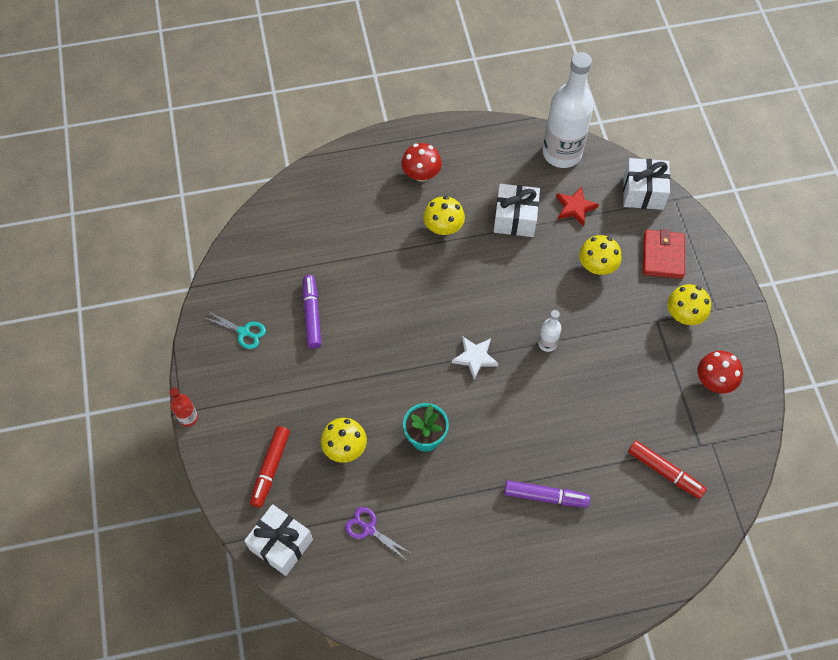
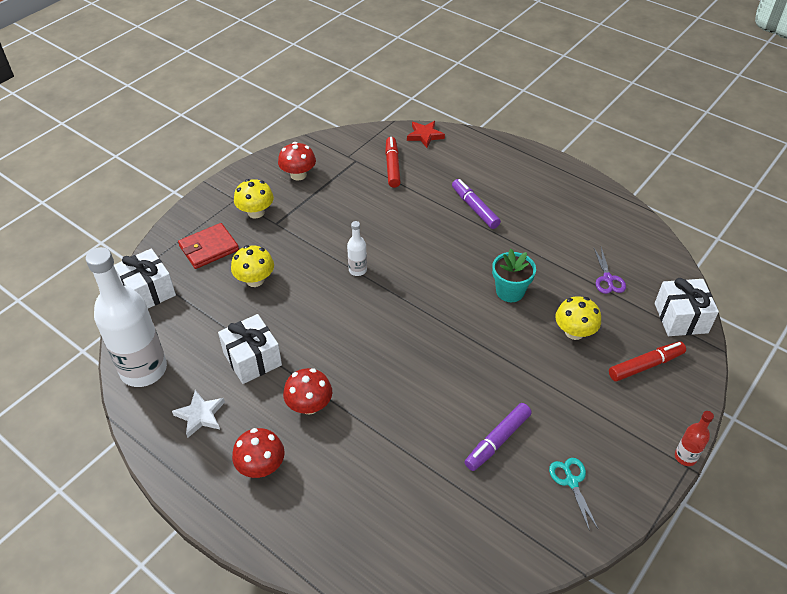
camera: 130 degrees left, 15 degrees down
(443, 227) = (309, 405): yellow mushroom -> red mushroom
(475, 357) = (415, 303): white star -> white star (200, 415)
(575, 208) = (204, 325): red star -> red star (425, 135)

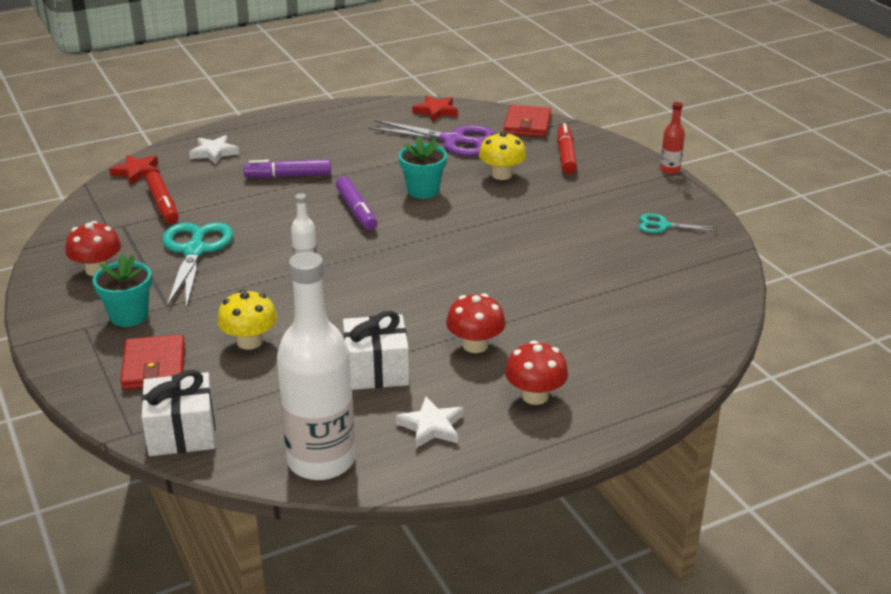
camera: 65 degrees left, 15 degrees down
(256, 212) = (129, 316): yellow mushroom -> turquoise flower pot
(345, 207) = (195, 251): none -> turquoise scissors
(392, 166) = (163, 205): red marker -> red marker turned 135 degrees counterclockwise
(478, 157) = (214, 152): none -> white star
(497, 441) = (596, 248): purple marker -> purple marker (356, 211)
(608, 279) = (453, 140): purple scissors -> purple scissors, size x1.90
(649, 249) = (436, 111): none -> red star
(680, 318) = (527, 124): white gift -> red wallet

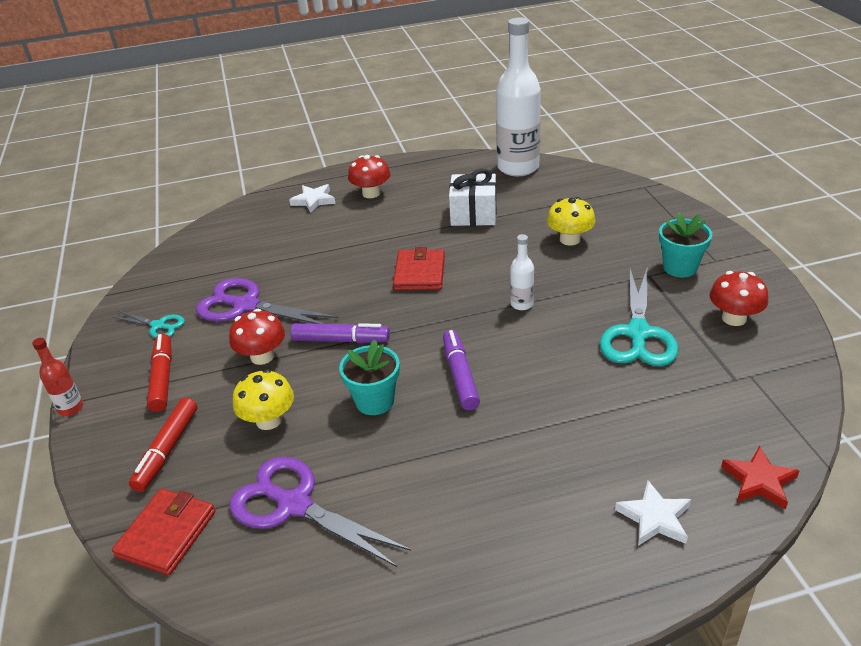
camera: 165 degrees left, 5 degrees up
(154, 366) = (642, 226): red wallet -> red wallet (419, 273)
(163, 205) = (697, 408): red marker -> red marker (162, 378)
(182, 433) = (609, 185): white gift -> none
(288, 176) = (540, 448): purple marker -> purple marker (341, 340)
(431, 427) = (445, 180): white star -> white star (313, 200)
(436, 111) = (284, 598): red star -> none
(475, 345) = (395, 227): red mushroom -> red mushroom (262, 356)
(591, 247) = (246, 305): none -> purple scissors

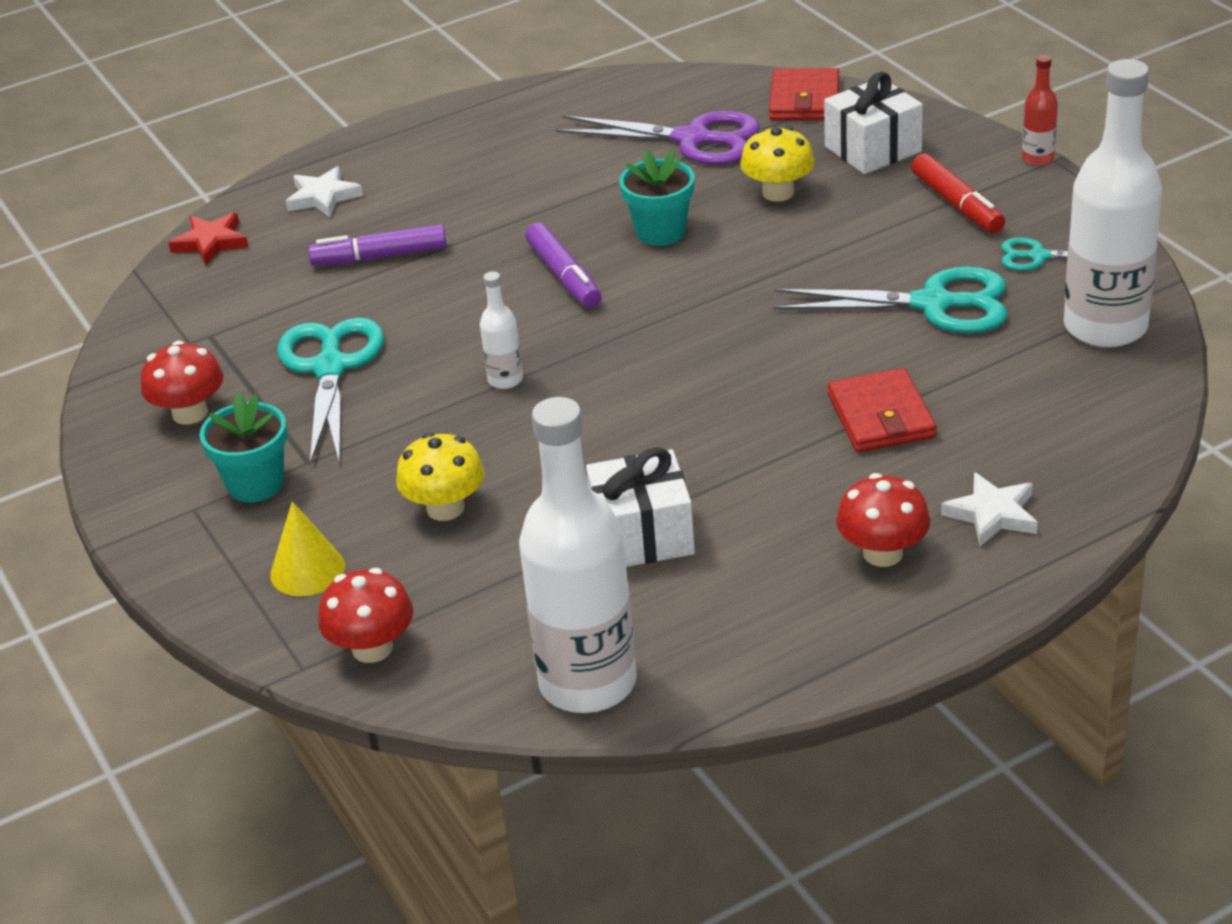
camera: 165 degrees right, 0 degrees up
(167, 450) = (873, 149): red marker -> white gift
(174, 275) = (1105, 327): none -> white bottle
(246, 305) = (933, 304): purple scissors -> turquoise scissors
(262, 356) = (846, 249): red mushroom -> red mushroom (372, 648)
(341, 340) = (751, 286): purple marker -> purple marker (380, 257)
(419, 273) = (688, 400): red wallet -> red wallet (881, 416)
(644, 222) = (307, 570): none -> yellow cone

